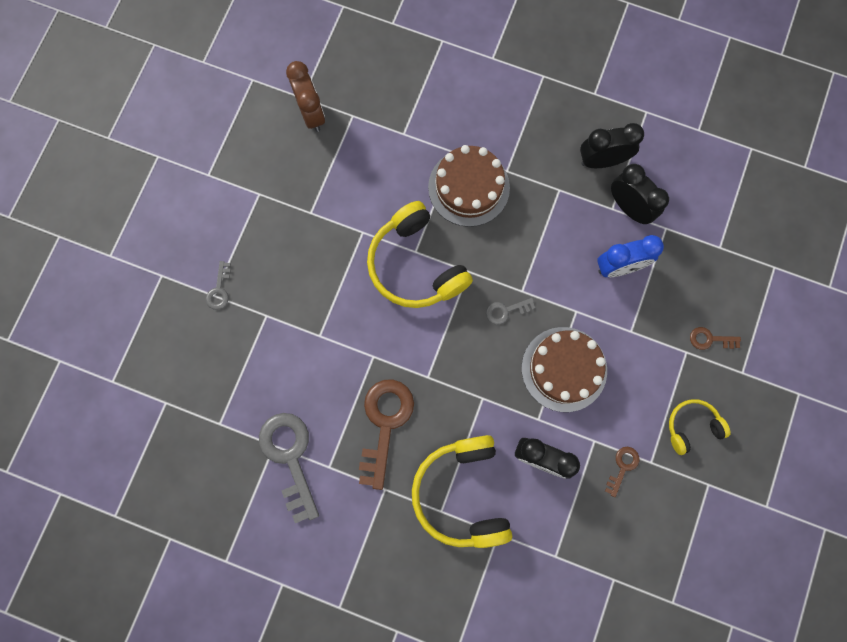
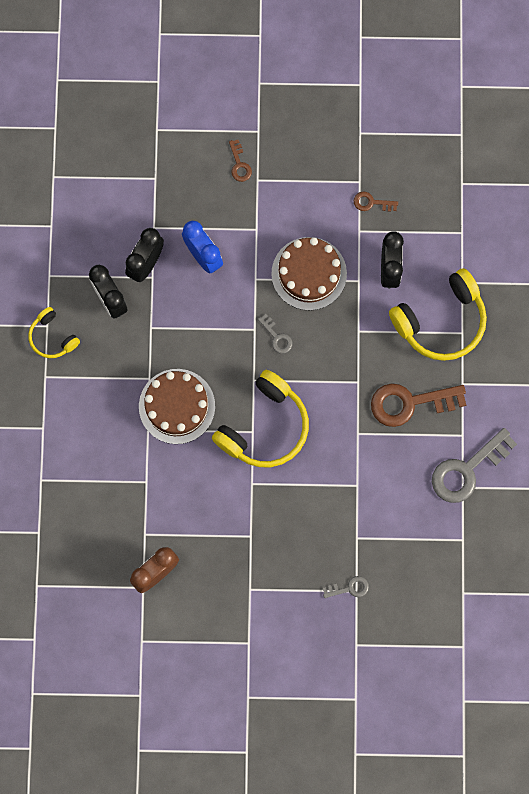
camera: 110 degrees left, 0 degrees up
(692, 426) = (318, 158): yellow headphones -> yellow headphones (52, 337)

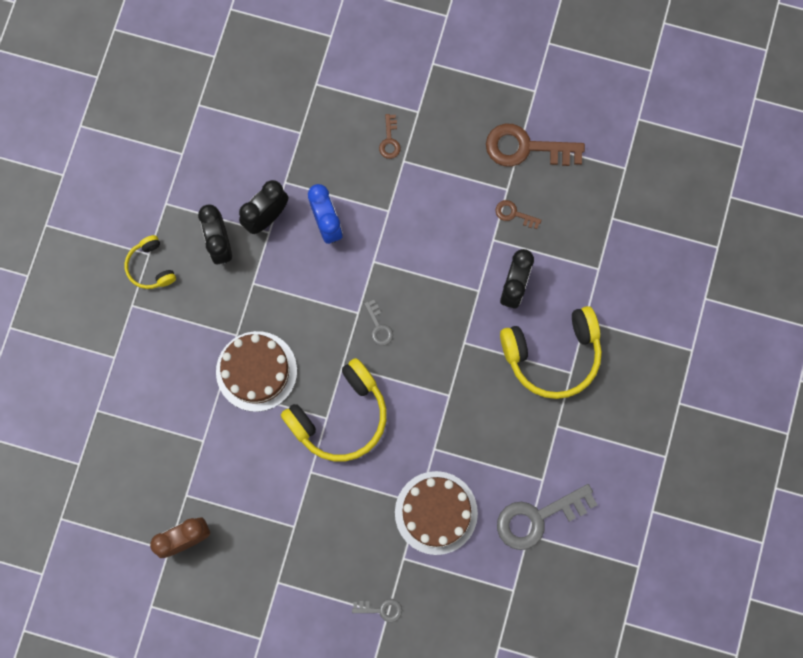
camera: 15 degrees right, 0 degrees up
(309, 273) = (429, 270): brown cake -> brown cake (436, 512)
(410, 403) = (497, 432): brown key -> brown key (526, 148)

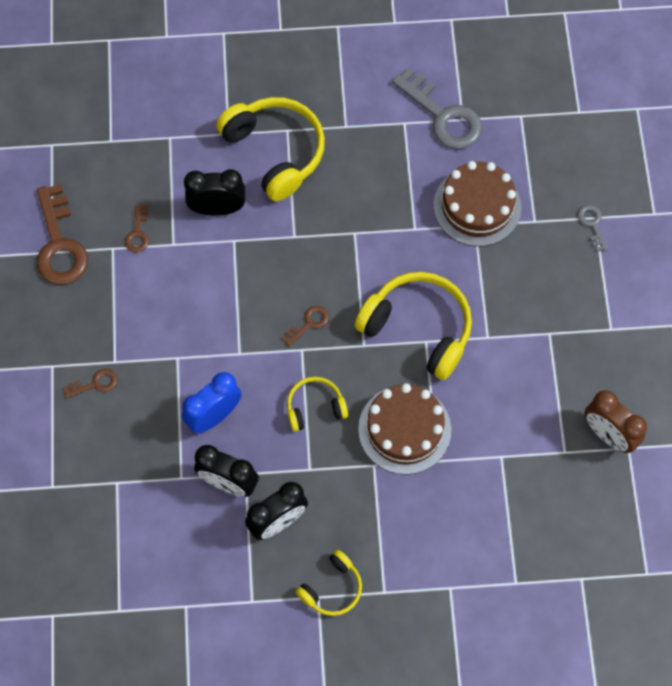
camera: 110 degrees left, 10 degrees down
(303, 306) = (315, 407): none -> yellow headphones
(379, 327) = (309, 323): grey key -> brown key

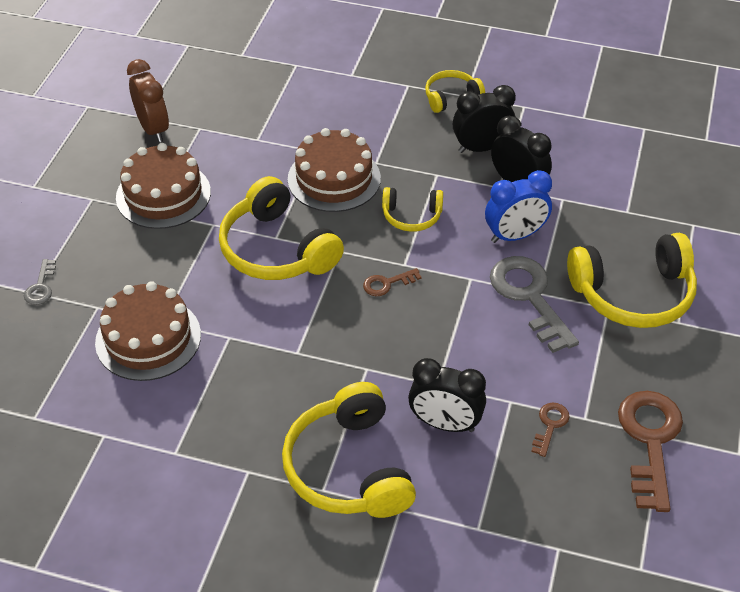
camera: 160 degrees left, 20 degrees down
(95, 384) = (633, 294): brown key -> yellow headphones
(443, 115) = (124, 447): grey key -> grey key (529, 297)
(550, 355) = (163, 194): none -> brown cake

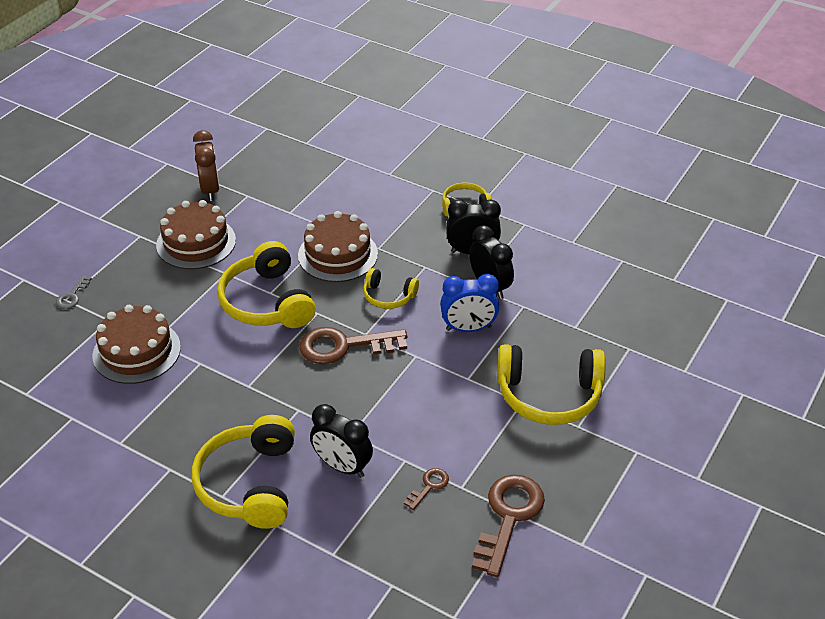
camera: 15 degrees right, 5 degrees down
(387, 284) = (344, 346): brown key -> brown key, size x2.10
(529, 297) = (458, 380): grey key -> none

